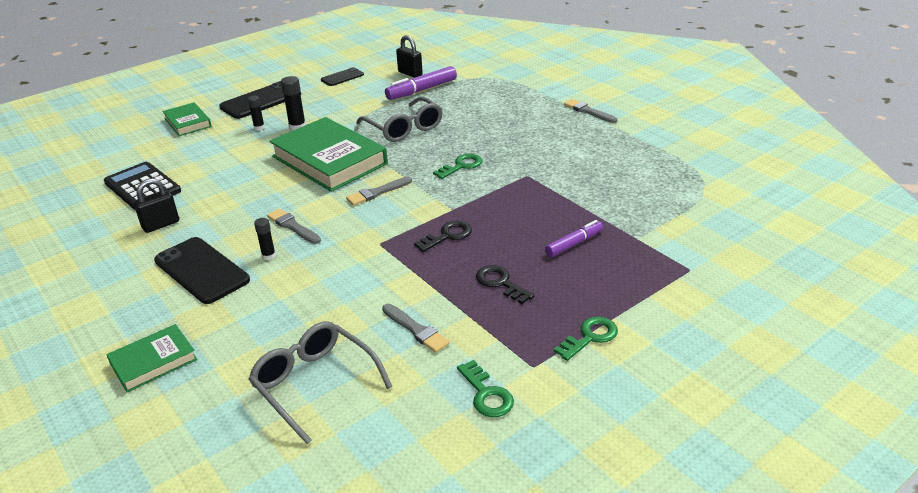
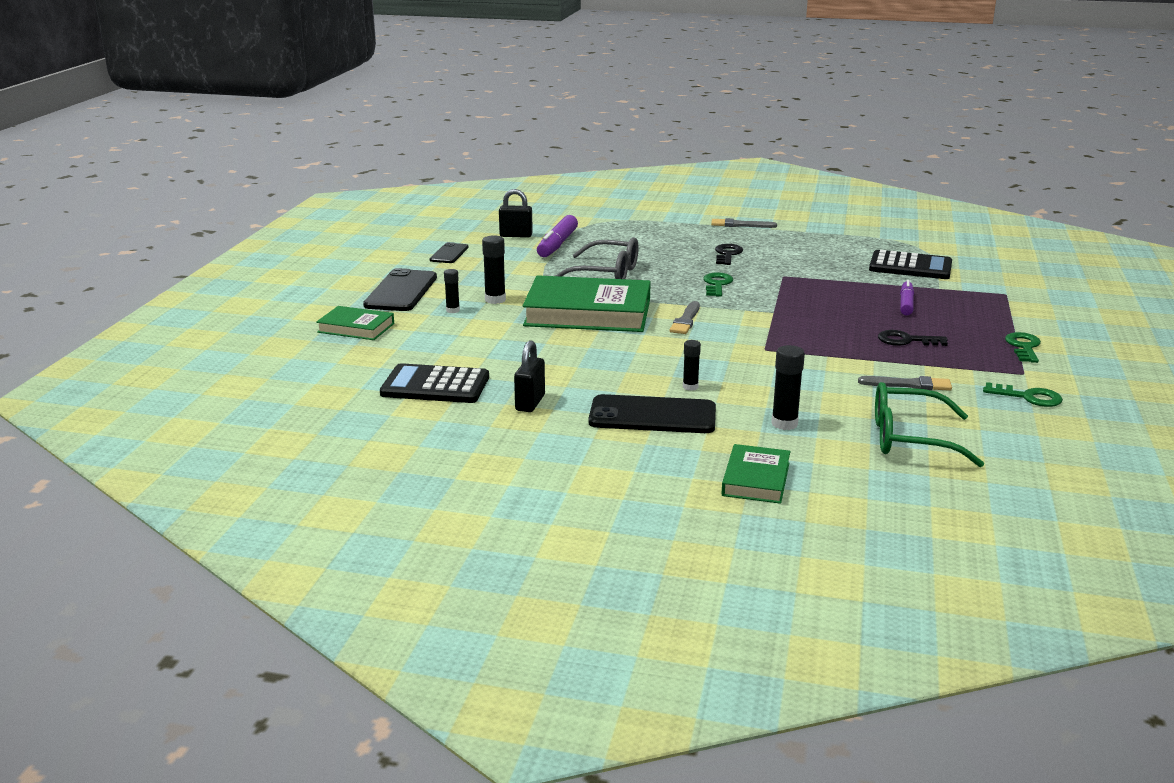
camera: 40 degrees left, 10 degrees down
(262, 321) = (784, 424): none -> black glue stick
(293, 226) = (664, 363): grey brush -> none
(314, 384) = (910, 438): grey glasses -> green glasses
(447, 236) = (807, 328): black key -> black key (727, 254)
(655, 204) = (910, 266): none -> black calculator

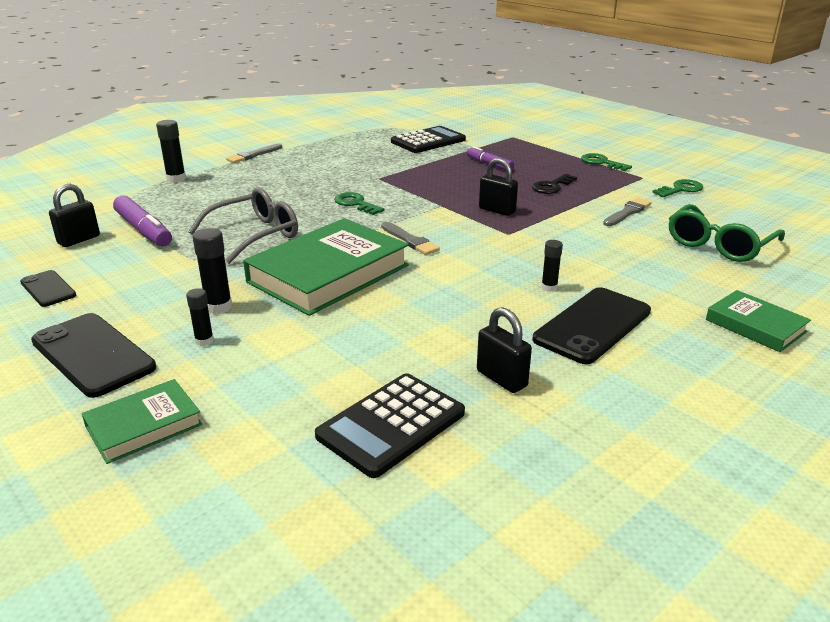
camera: 55 degrees left, 5 degrees up
(727, 254) = (302, 179): black key -> none
(784, 424) = (657, 277): black glue stick -> black glue stick (176, 179)
(804, 333) = (497, 210): none -> black padlock

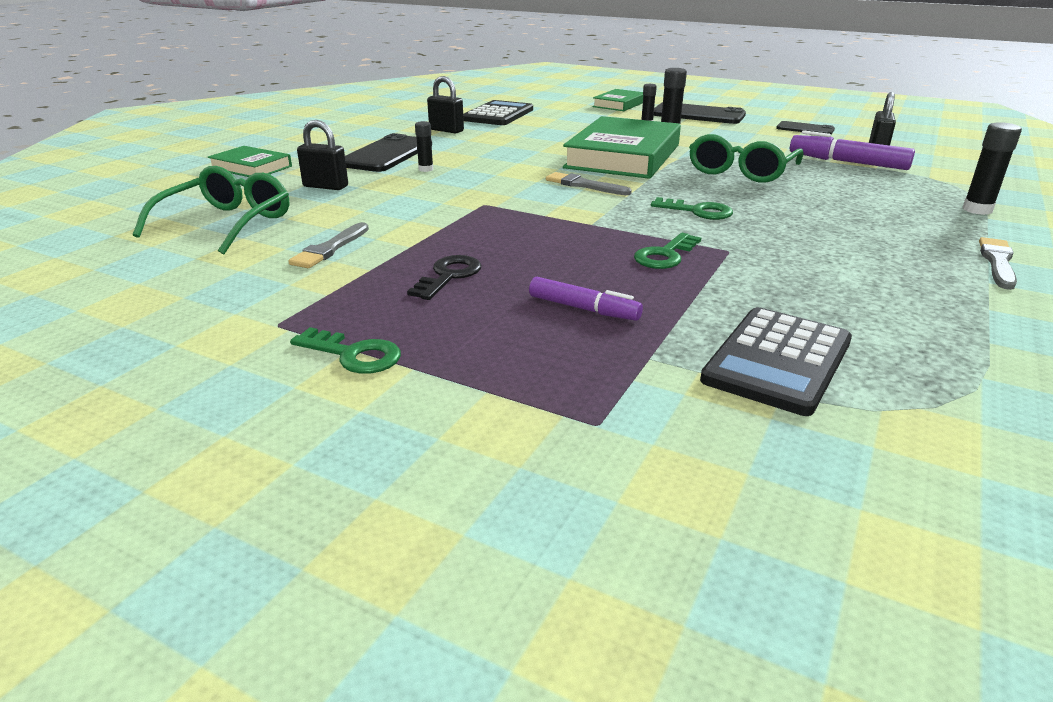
camera: 160 degrees right, 0 degrees up
(255, 235) = (741, 171): grey glasses -> green glasses
(497, 210) = (513, 227): black padlock -> black padlock (325, 186)
(681, 189) = (216, 305): green key -> green key (665, 255)

